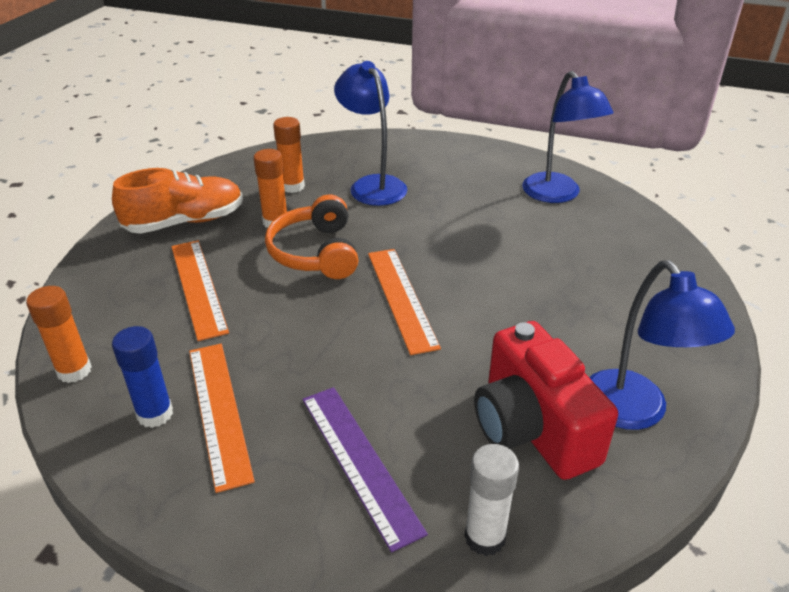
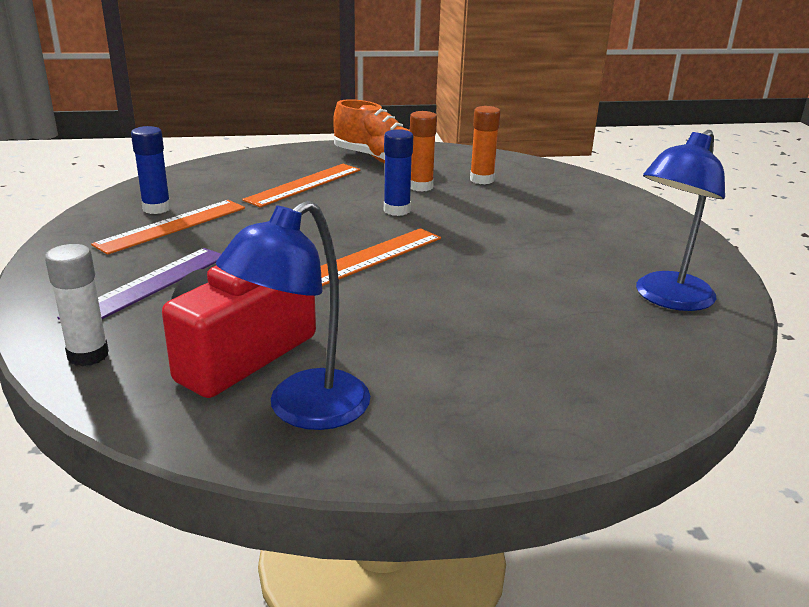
camera: 60 degrees right, 10 degrees down
(74, 371) = (182, 177): orange glue stick -> none
(316, 252) = (397, 210): orange headphones -> blue glue stick
(372, 185) = (534, 207): blue lamp -> none

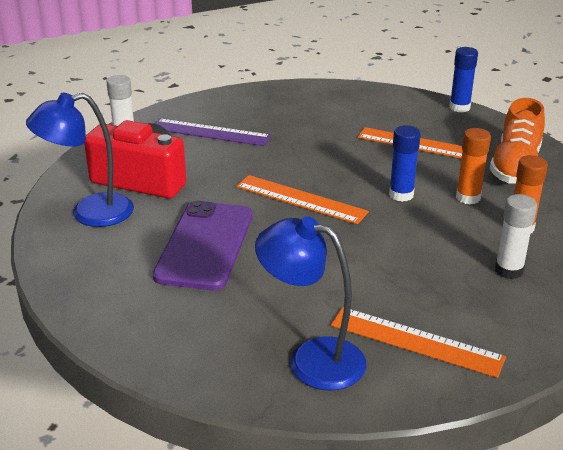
camera: 75 degrees right, 5 degrees up
(156, 208) = (324, 103): blue glue stick -> blue glue stick (459, 107)
(172, 226) = (300, 116): orange ruler -> orange ruler (416, 341)
(303, 410) = (89, 213): blue lamp -> blue lamp turned 45 degrees counterclockwise
(441, 327) = (205, 245): none -> purple phone
(544, 197) = (508, 270): none -> white glue stick

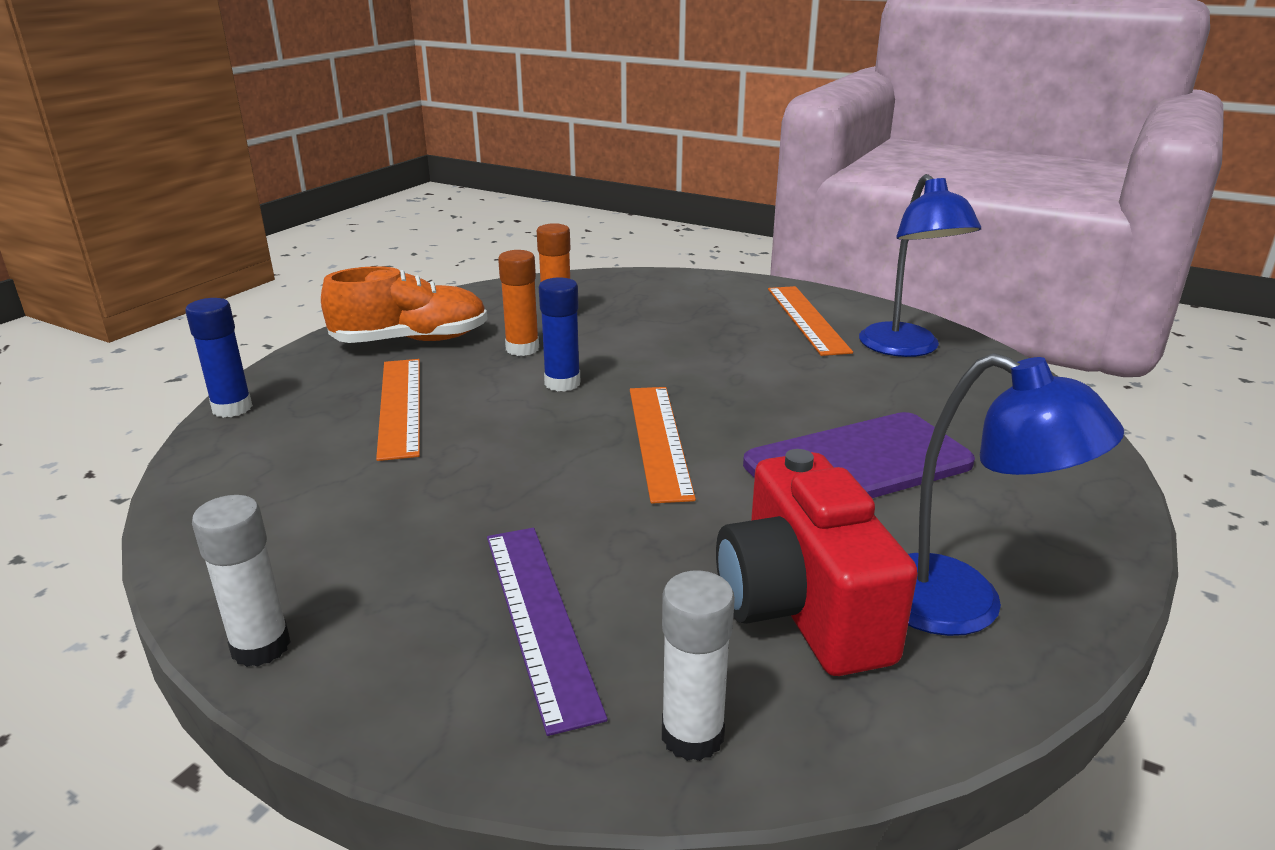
camera: 125 degrees left, 5 degrees down
(508, 270) = (643, 308): white glue stick -> white glue stick (261, 647)

